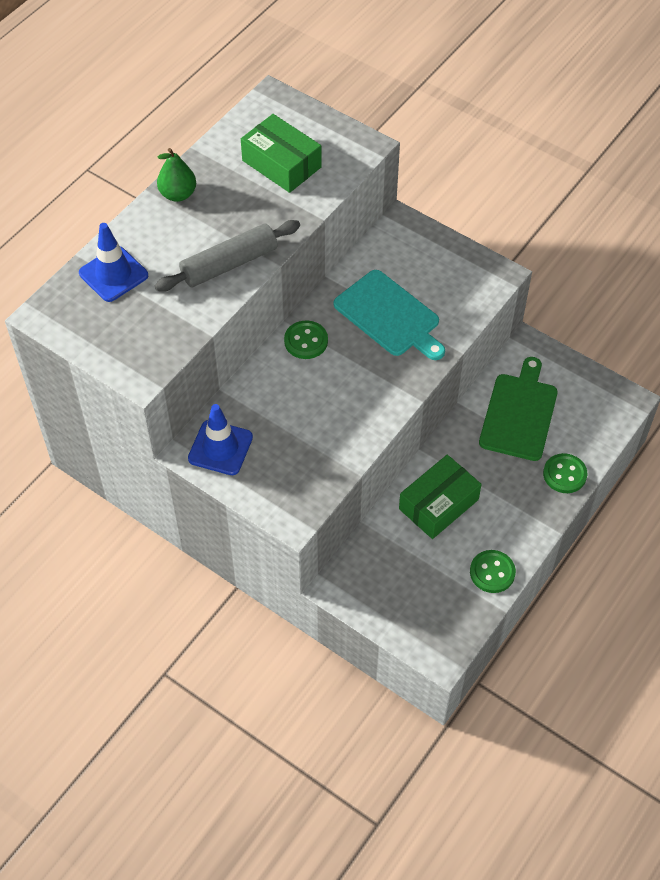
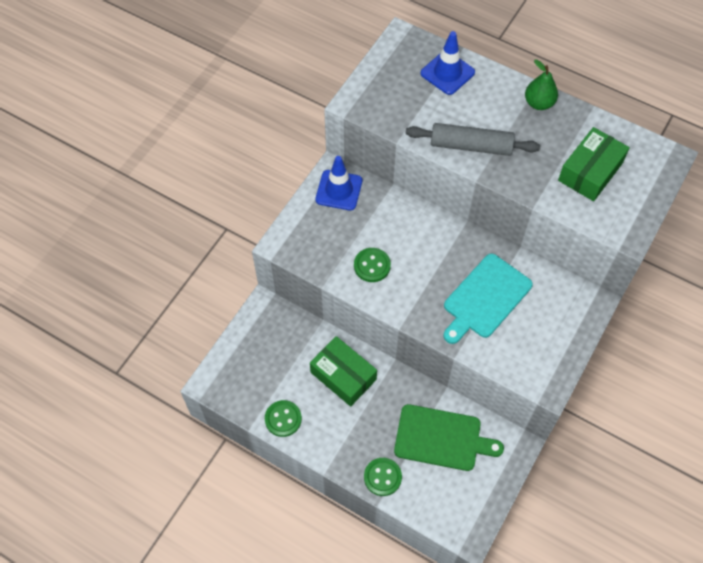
camera: 85 degrees right, 5 degrees up
(229, 264) = (471, 146): grey rolling pin -> grey rolling pin turned 45 degrees counterclockwise
(306, 341) = (448, 238): green button -> green button (372, 266)

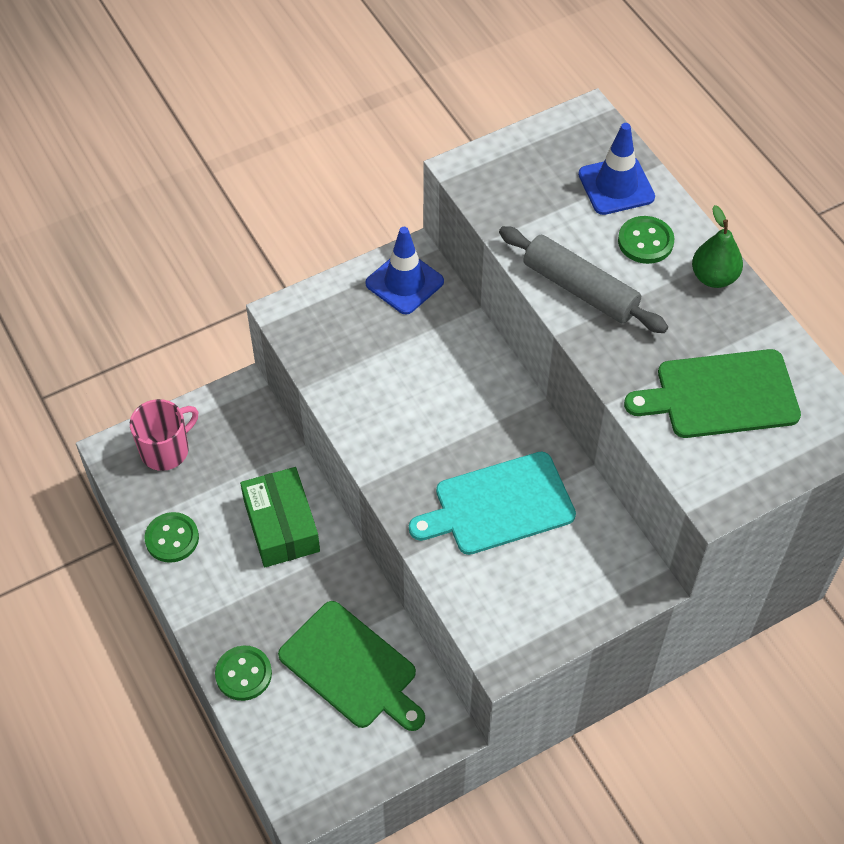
camera: 30 degrees right, 5 degrees down
(241, 366) = (166, 450): none -> pink mug
(372, 266) = (380, 393): green button -> green button (645, 241)
(590, 171) = (721, 395): green box -> green cutting board

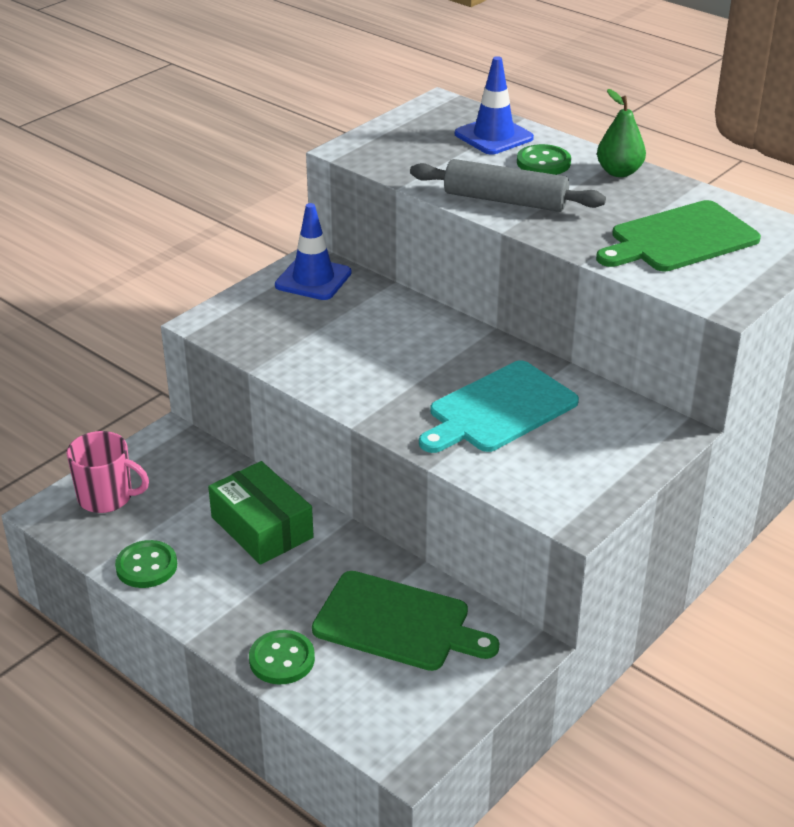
camera: 20 degrees left, 20 degrees down
(166, 450) = (106, 497): pink mug -> pink mug turned 75 degrees clockwise

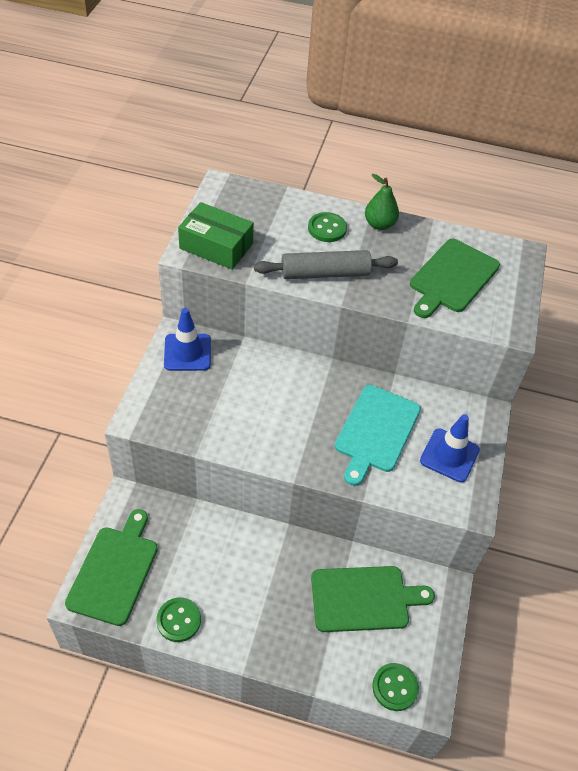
camera: 30 degrees left, 15 degrees up
(106, 497) = (114, 571): pink mug -> green cutting board
(262, 527) = (236, 555): green box -> green box (216, 246)
(282, 659) = (311, 659): green button -> green button (395, 687)
(493, 136) = (279, 211): blue traffic cone -> blue traffic cone (449, 455)

